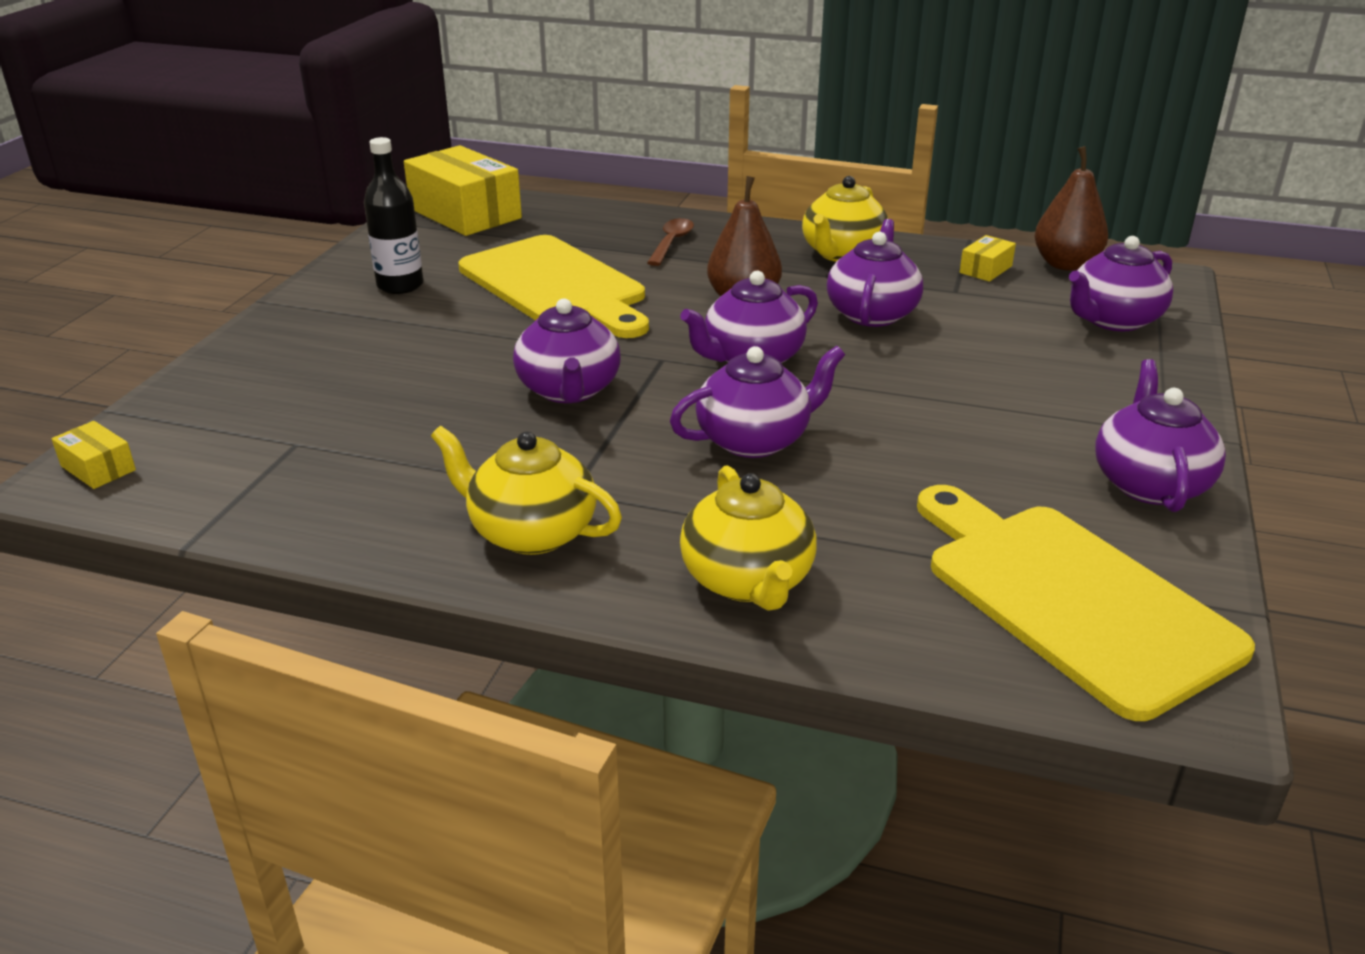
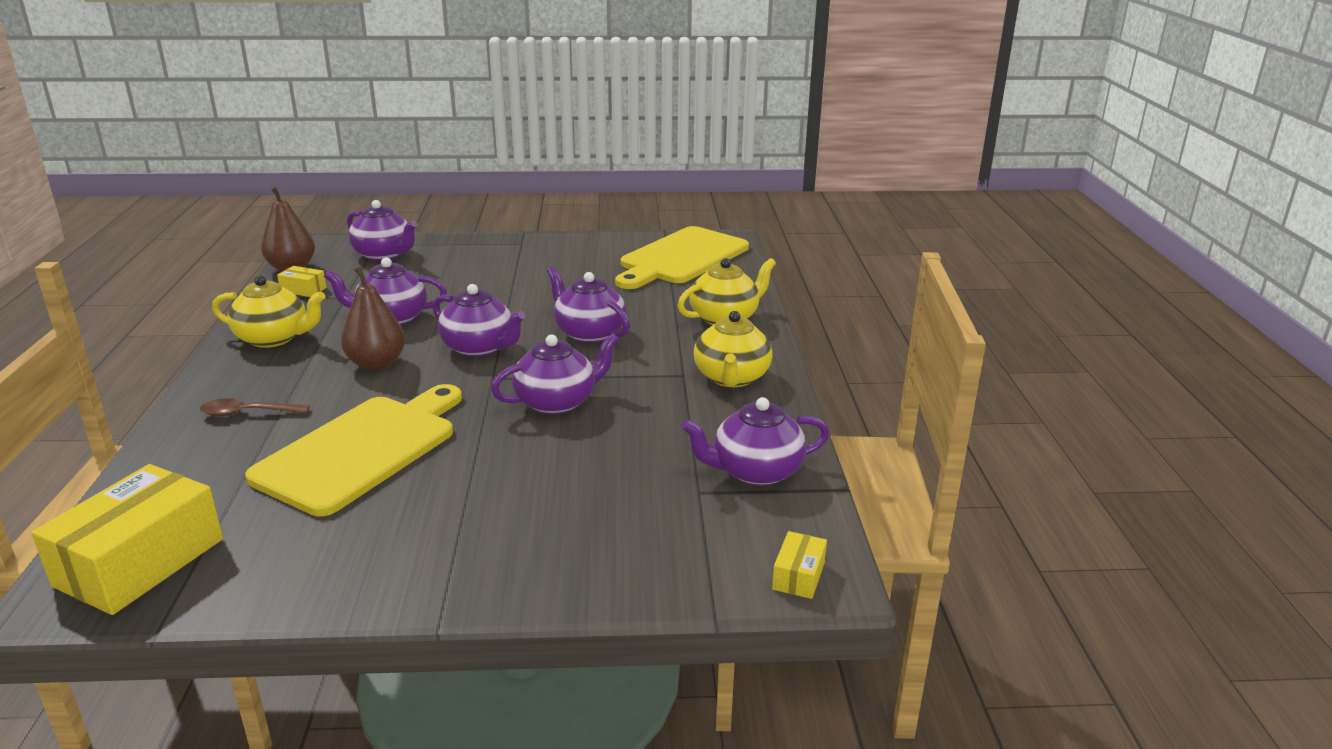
camera: 110 degrees left, 5 degrees down
(400, 285) = (376, 540): black bottle -> none
(1149, 483) = (575, 246): purple teapot -> purple teapot (755, 471)

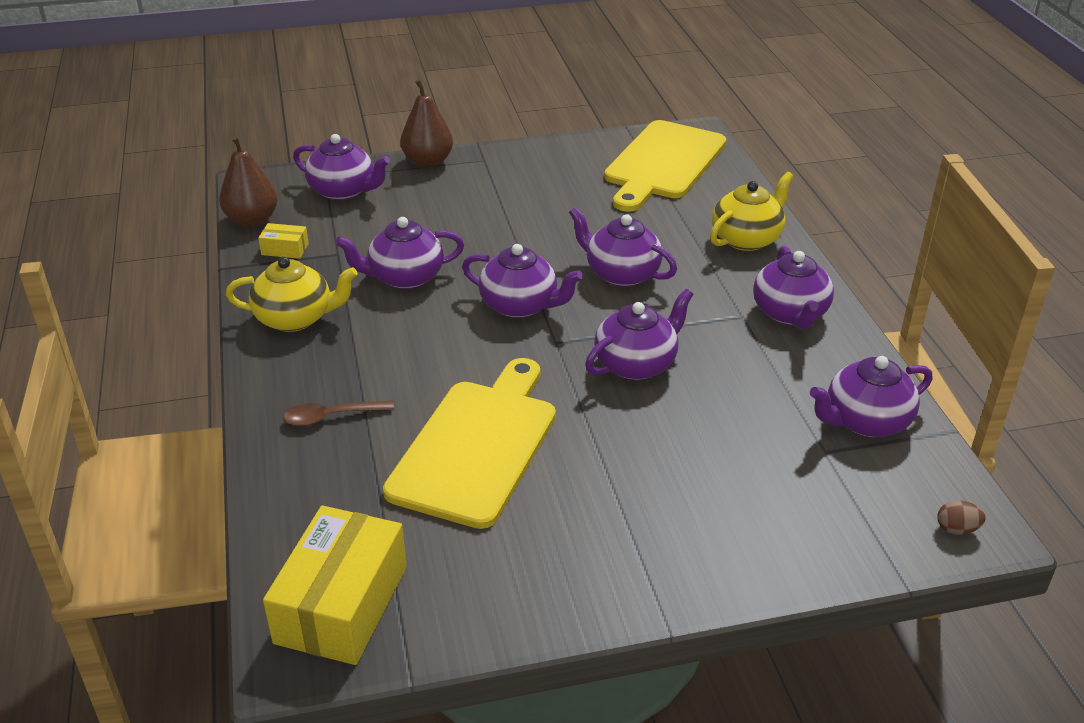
camera: 10 degrees left, 10 degrees up
(376, 364) = (426, 338): brown pear -> brown pear (428, 162)
(731, 378) = (790, 314): yellow teapot -> purple teapot
(798, 576) = (956, 529): yellow box -> brown egg

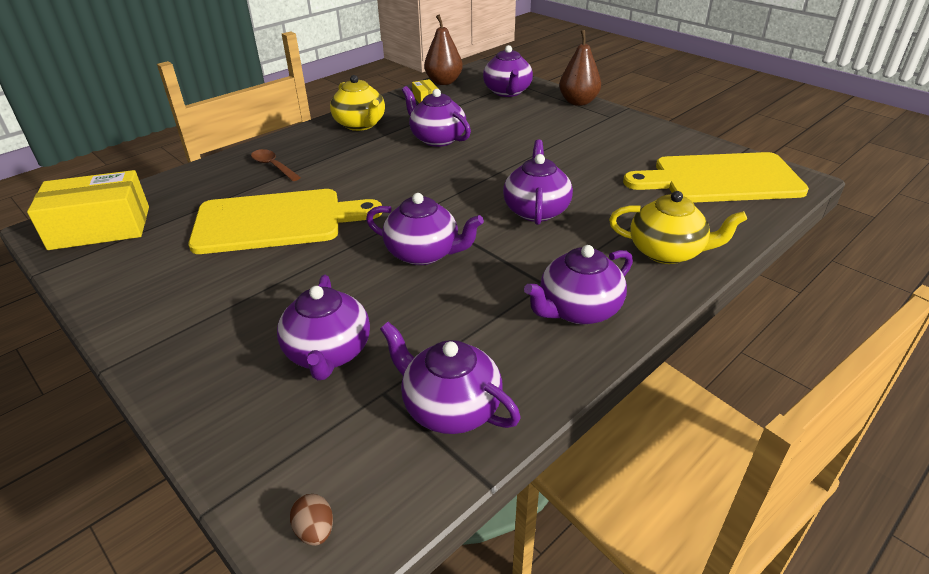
camera: 60 degrees right, 0 degrees up
(520, 306) = (449, 185): purple teapot -> purple teapot (328, 353)

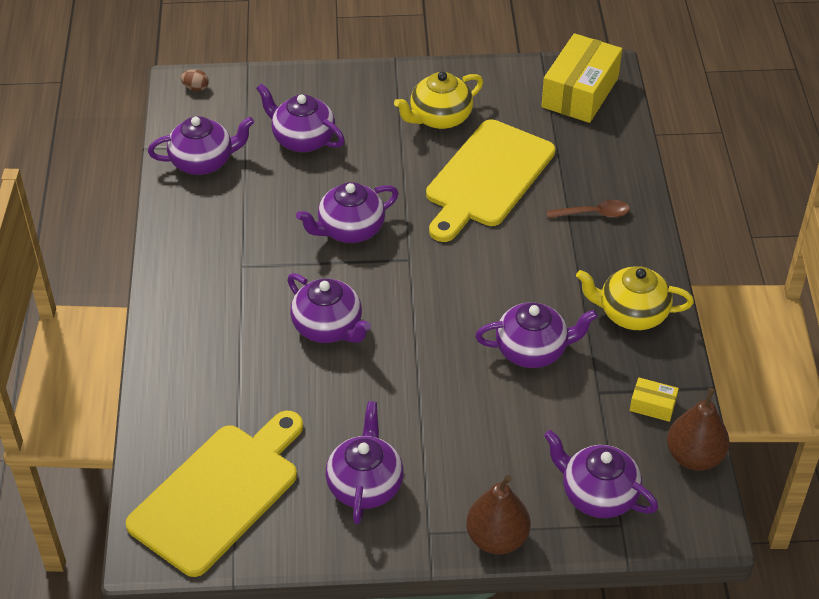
camera: 130 degrees right, 10 degrees up
(578, 310) = (200, 262): purple teapot -> purple teapot (365, 485)
(667, 252) = (188, 357): yellow teapot -> yellow teapot (439, 118)

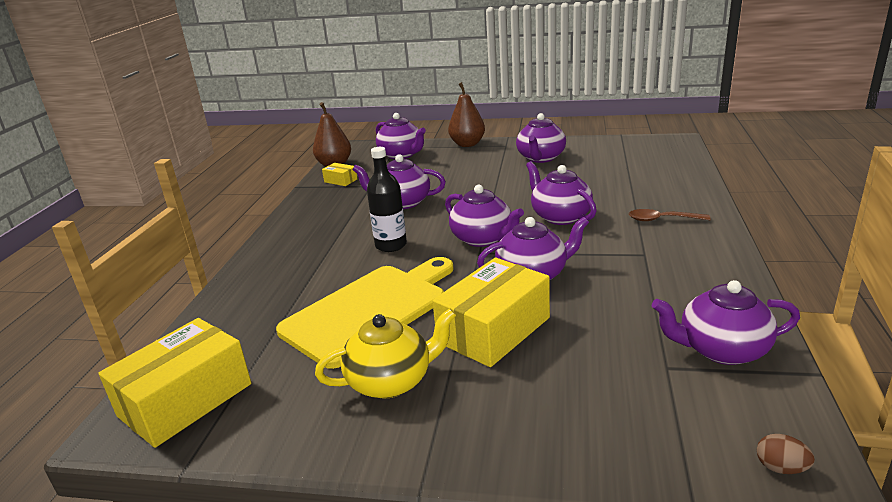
camera: 165 degrees left, 20 degrees down
(219, 493) = (636, 156): yellow cutting board -> none
(302, 139) = (585, 368): purple teapot -> purple teapot (483, 239)
(375, 166) = (494, 330): none -> yellow box
(509, 265) = (391, 245): none -> black bottle
(594, 214) = (287, 275): brown spoon -> brown spoon (662, 219)
(631, 313) = (315, 217): yellow teapot -> none

